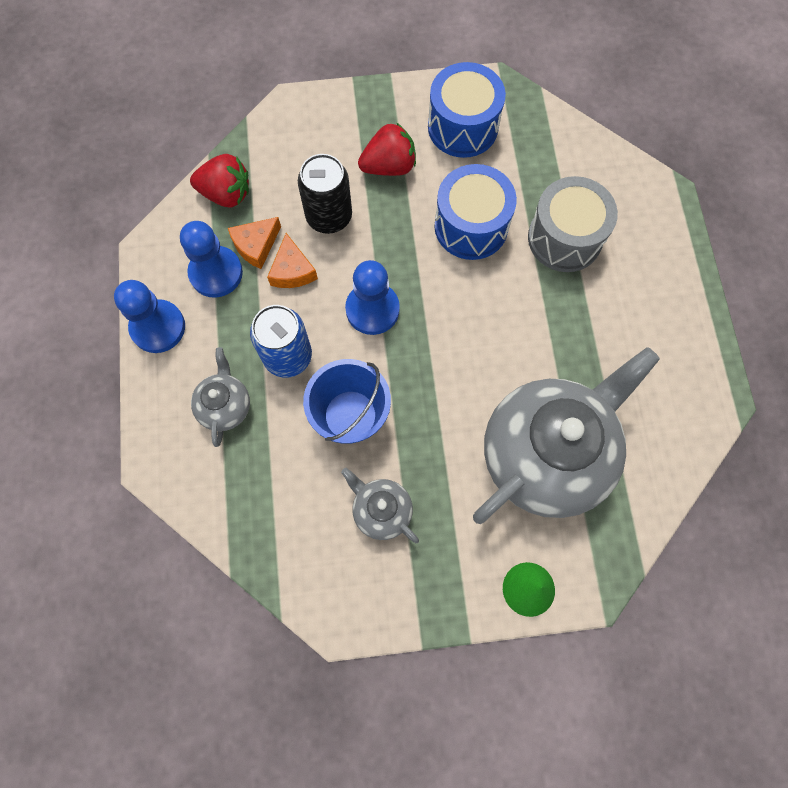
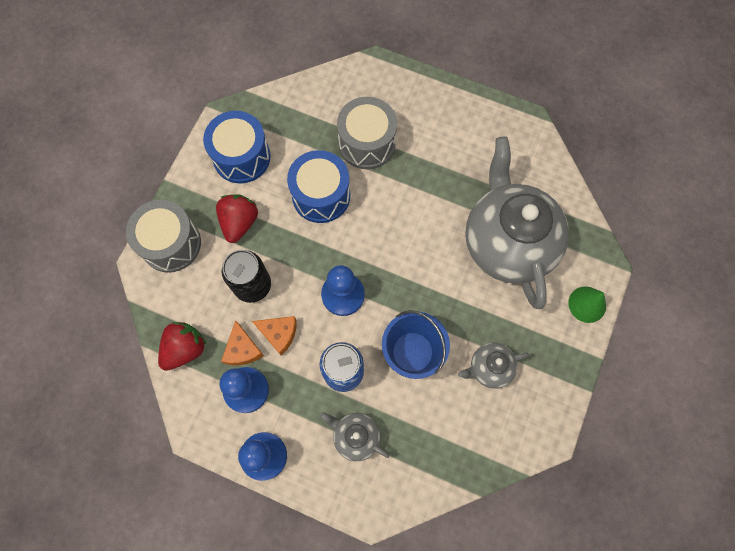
camera: 60 degrees left, 0 degrees up
(326, 118) = (171, 244): none -> grey drum

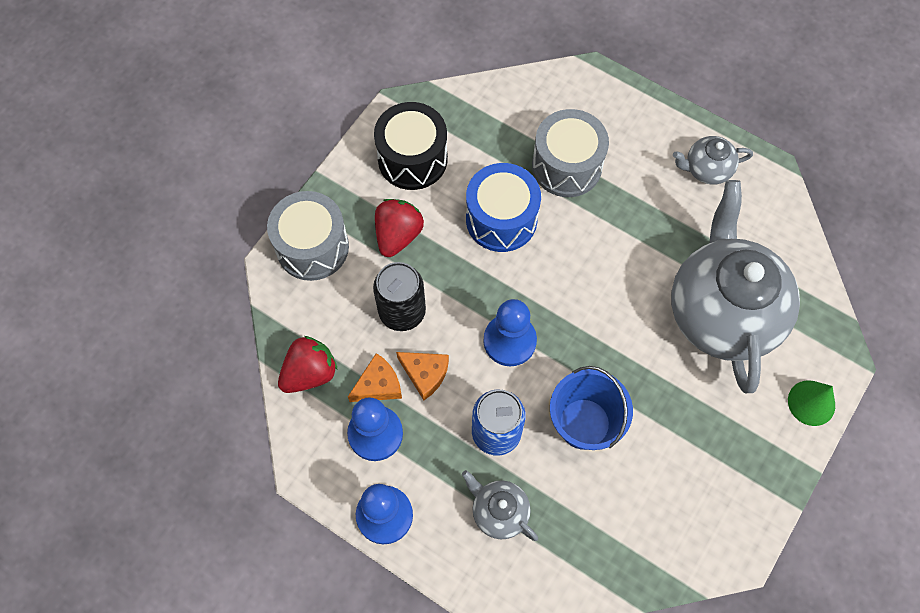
camera: 10 degrees right, 5 degrees down
(241, 157) = (412, 159): blue drum -> black drum
(242, 349) = (378, 385): orange cheese -> orange cheese turned 120 degrees counterclockwise
(489, 368) = (676, 459): grey teapot -> grey teapot (706, 169)

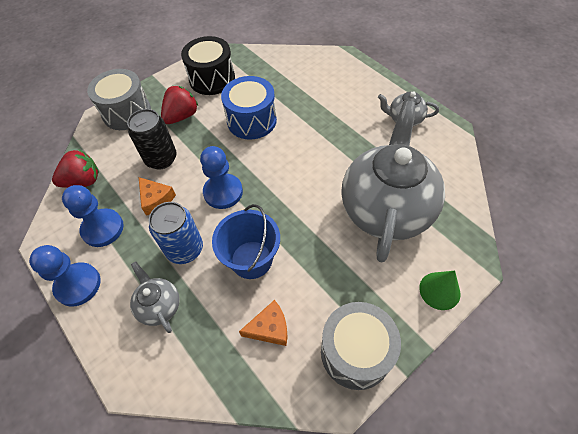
camera: 20 degrees right, 10 degrees down
(378, 385) = (122, 198): orange cheese -> orange cheese (269, 328)
(567, 166) = (308, 100): grey drum -> grey drum (355, 352)

